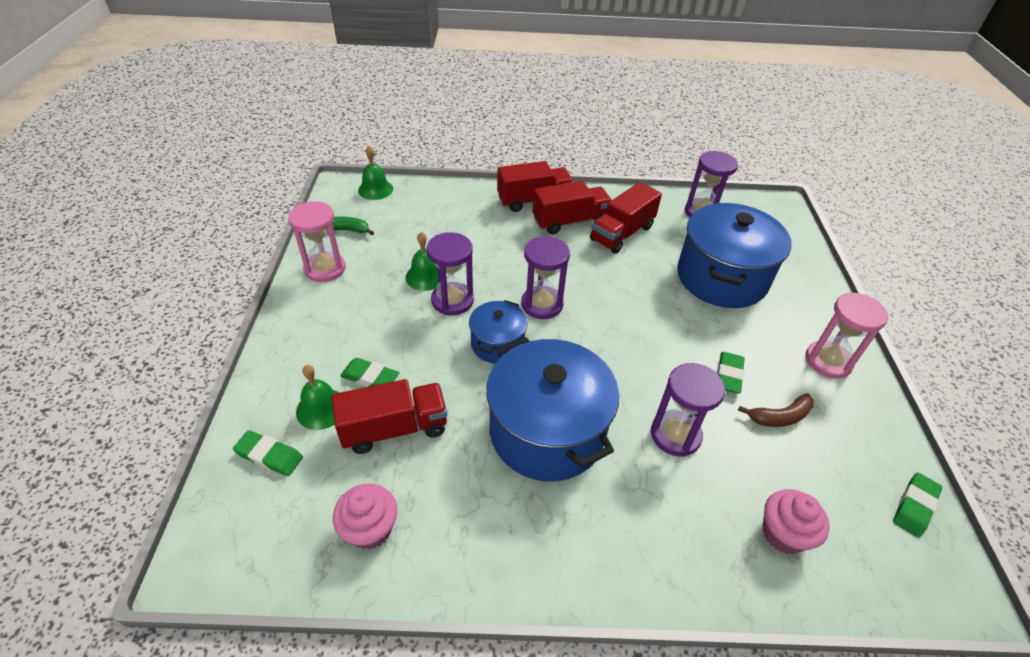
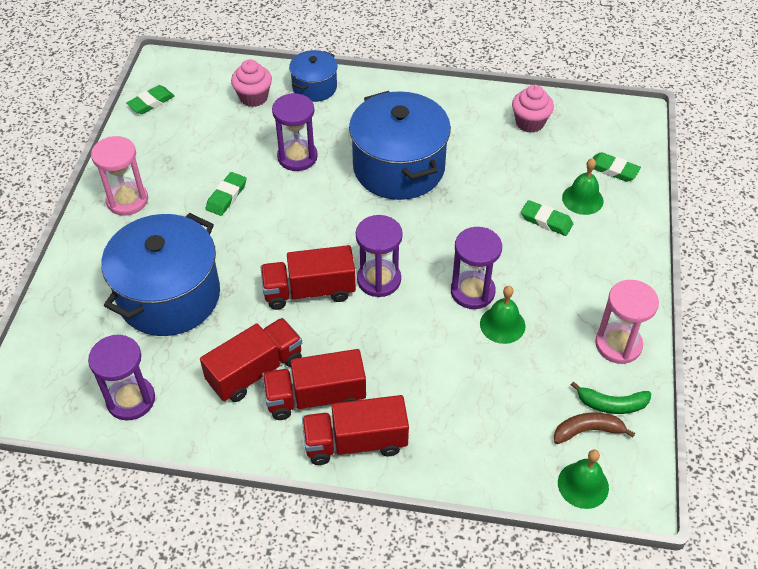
camera: 170 degrees left, 5 degrees up
(394, 428) = (520, 180): red truck -> red truck (309, 291)
(497, 344) = (430, 241): blue pot -> blue pot (314, 87)
(780, 417) = (205, 162): brown banana -> brown banana (587, 431)

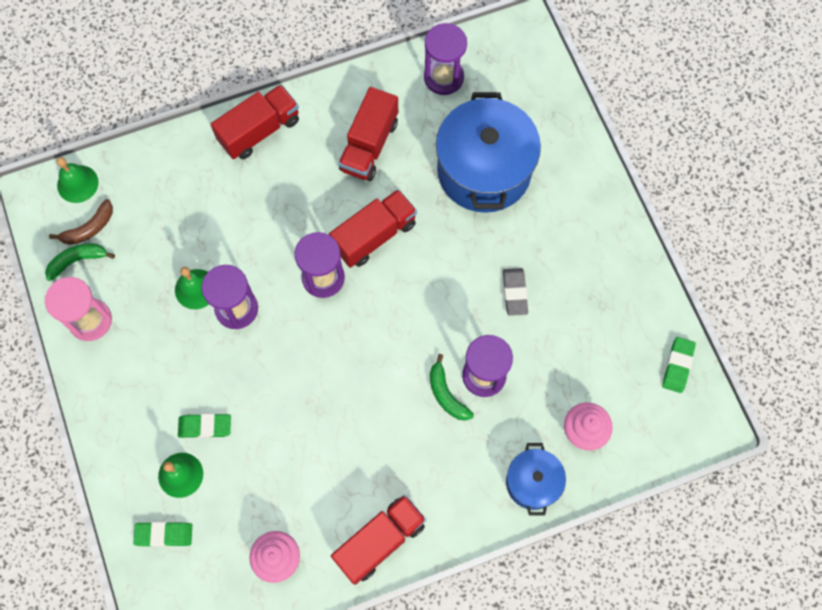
camera: 150 degrees right, 20 degrees up
(127, 200) = (597, 240): pink hourglass -> none
(226, 196) = (514, 293): green eraser -> grey eraser
(315, 397) = (310, 149): red truck -> red truck (380, 541)
(335, 158) = (446, 394): none -> green banana
(399, 167) = (379, 417): blue pot -> none

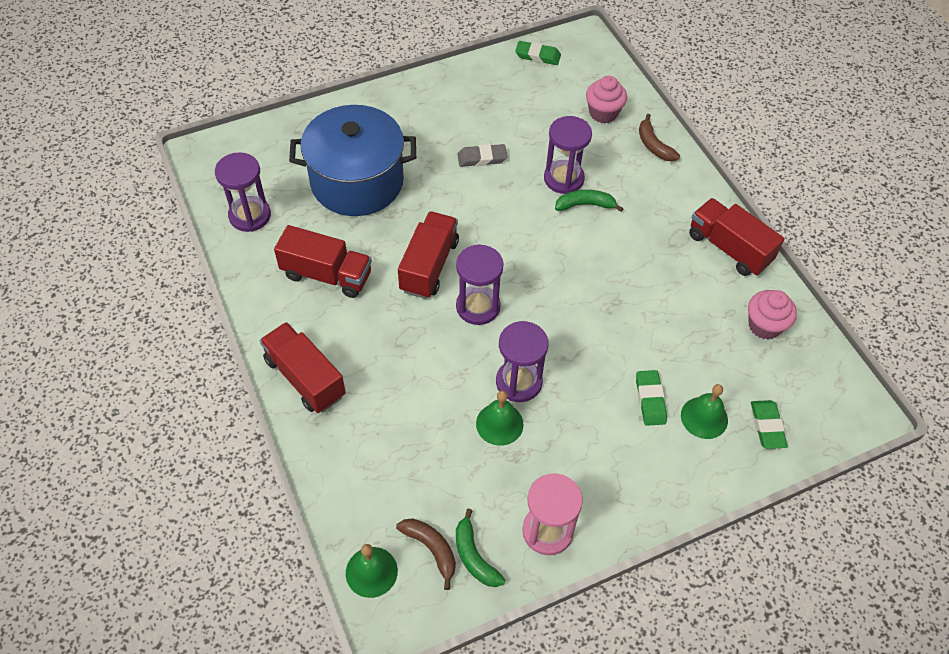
camera: 95 degrees left, 15 degrees down
(374, 235) = (429, 266): red truck -> red truck turned 60 degrees clockwise
(446, 394) = (585, 205): green banana -> green banana turned 150 degrees counterclockwise
(532, 482) = (653, 145): blue pot -> brown banana

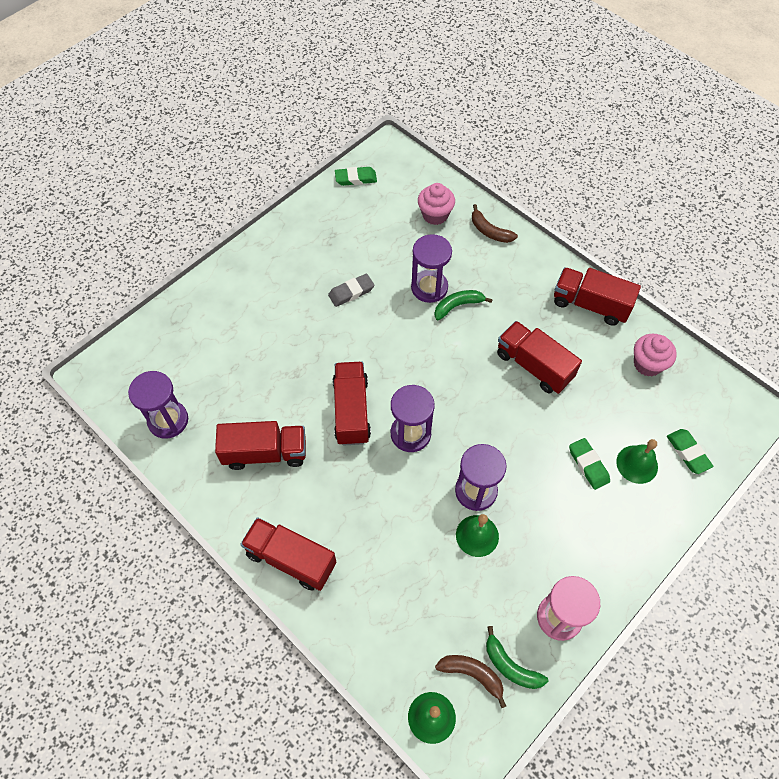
camera: 20 degrees left, 5 degrees up
(357, 182) = (251, 353): blue pot -> none
(638, 286) = (534, 366): none -> red truck

